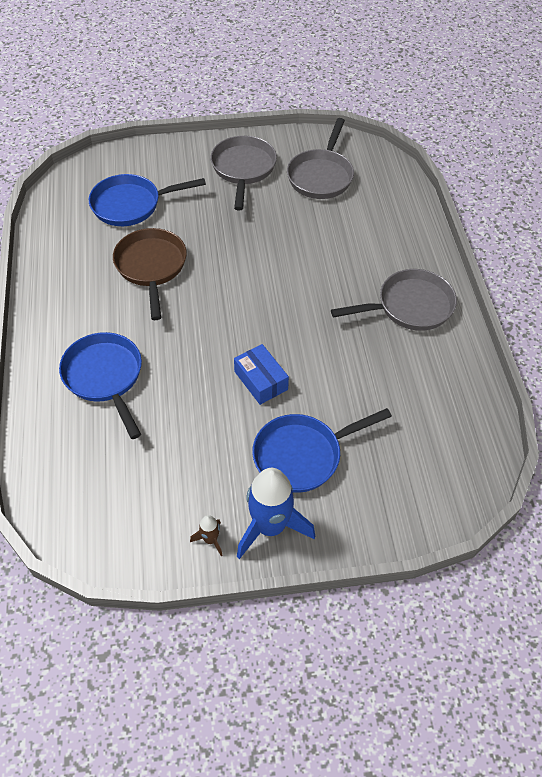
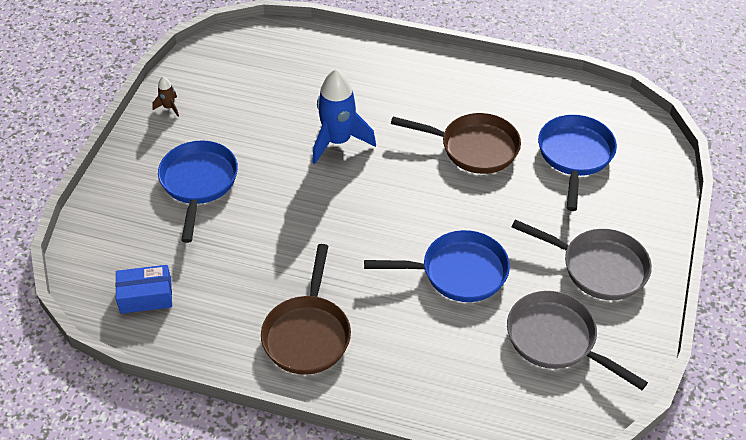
camera: 115 degrees right, 5 degrees down
(105, 377) = (357, 87): blue pan -> blue pan (458, 272)
(261, 380) = (291, 182): blue box -> blue box (146, 296)
(270, 527) = (153, 142): blue rocket -> blue rocket (338, 141)
(409, 306) = (307, 334): grey pan -> brown pan

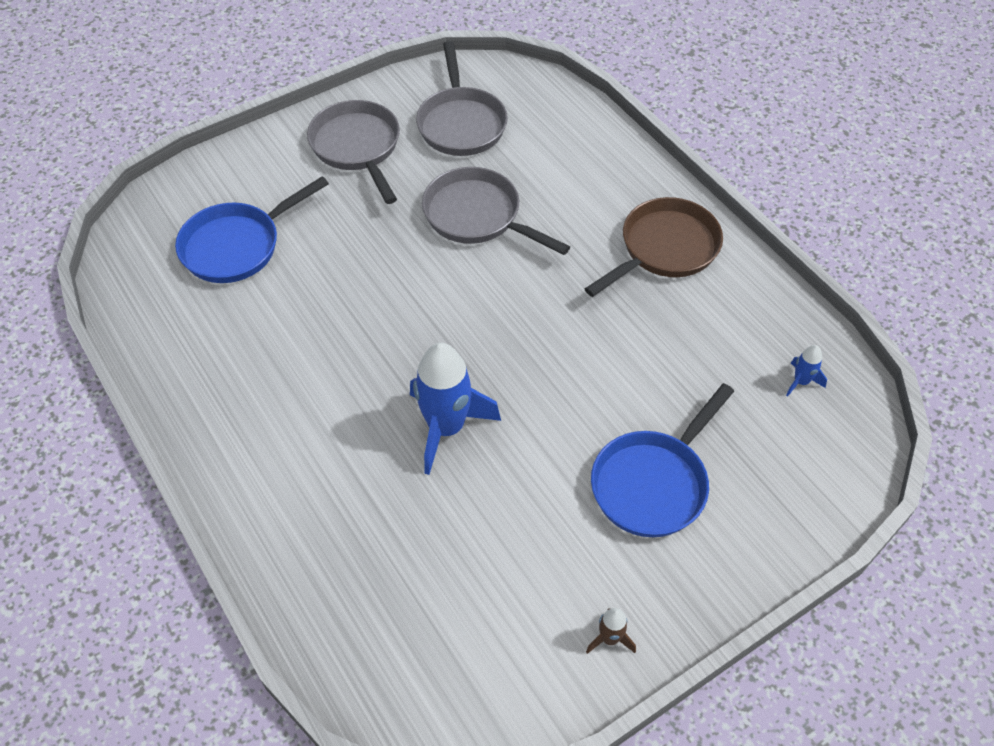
camera: 140 degrees left, 5 degrees up
(146, 296) = (801, 381): blue box -> blue rocket
(458, 272) = (478, 216): blue pan -> grey pan
(473, 148) = (317, 319): brown pan -> none

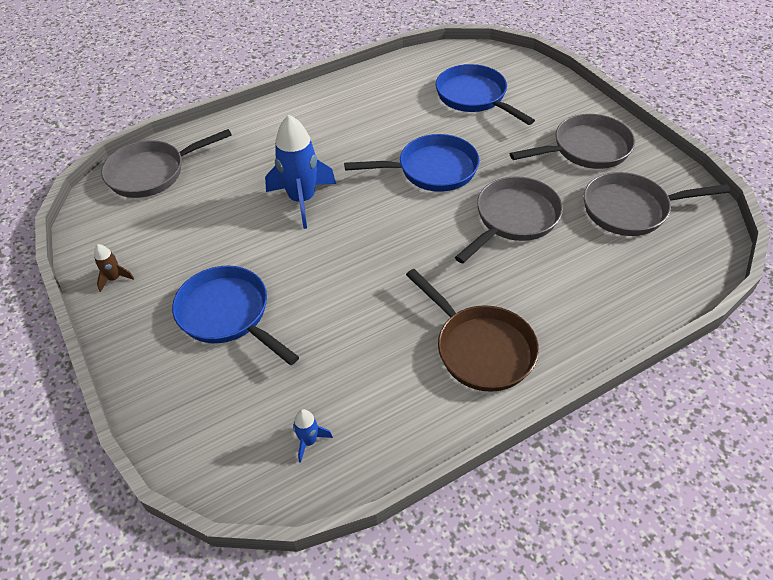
camera: 95 degrees right, 5 degrees down
(381, 646) = (152, 173): none -> grey pan
(389, 290) = (431, 170): none -> blue pan

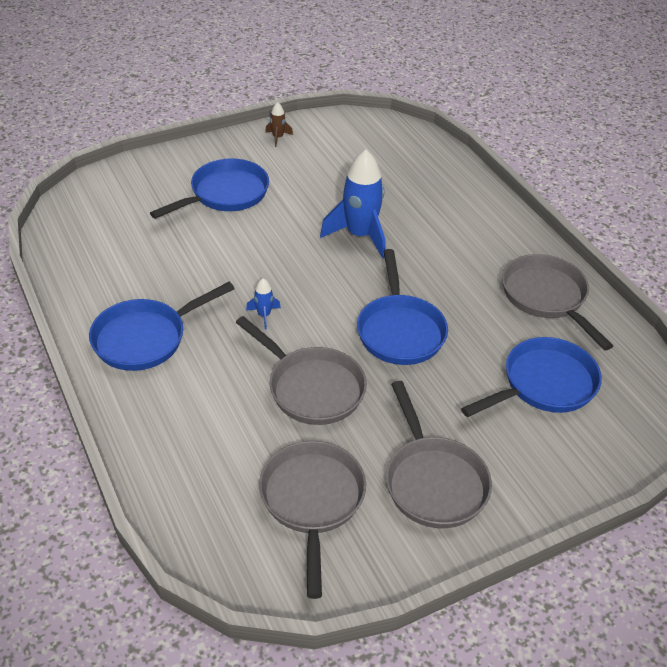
camera: 90 degrees right, 5 degrees down
(152, 173) = (407, 147): grey pan -> grey pan (547, 298)
(309, 441) = (90, 235): blue rocket -> blue rocket (264, 315)
(480, 348) = (145, 338): brown pan -> blue pan

